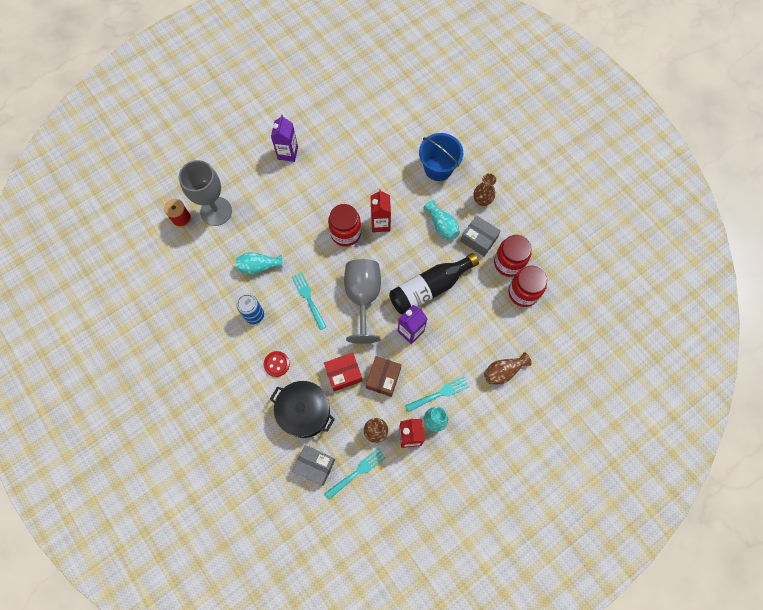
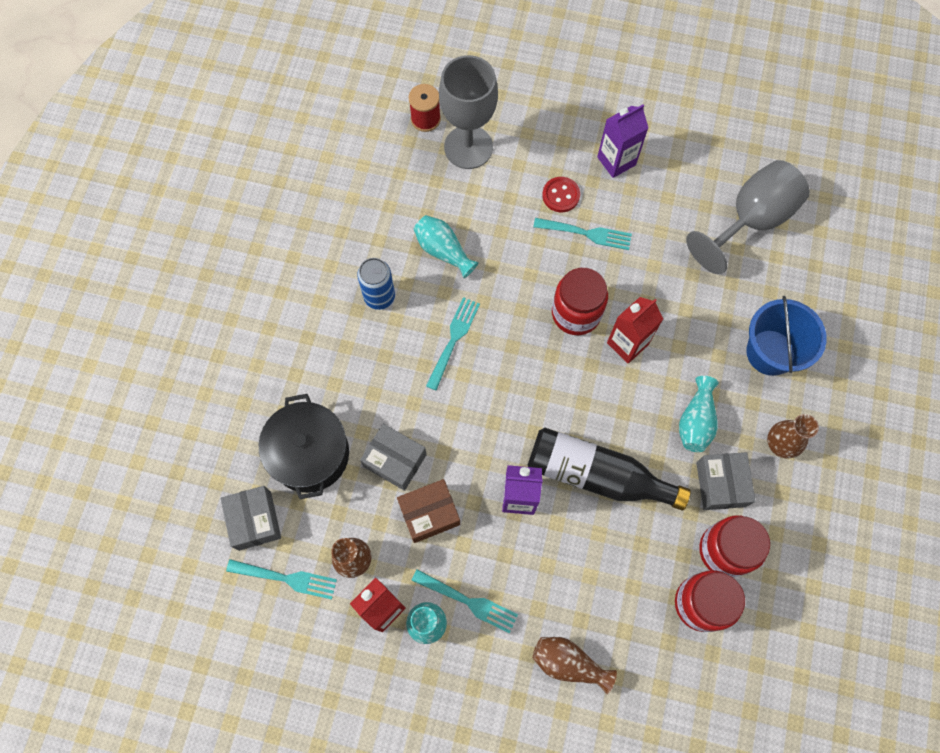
camera: 50 degrees right, 0 degrees up
(276, 364) = (341, 372): red button -> red button (561, 195)
(311, 196) = (586, 233): none -> turquoise fork
(343, 374) = (395, 460): red box -> grey box
(363, 297) = (512, 403): grey goblet -> grey goblet (750, 220)

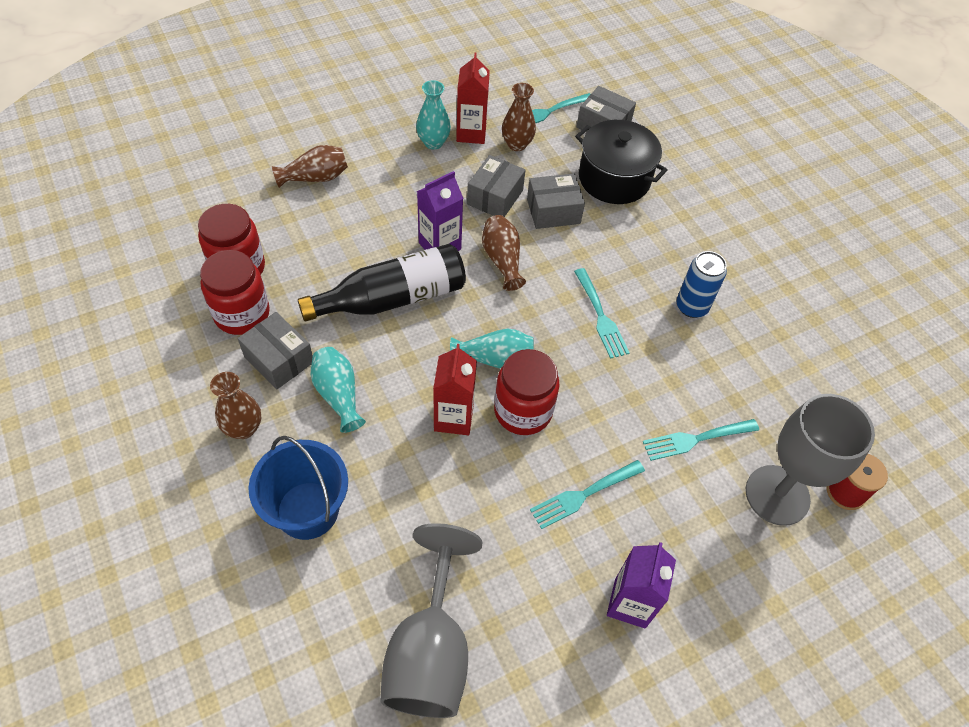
camera: 135 degrees right, 15 degrees down
(429, 513) = (495, 197): brown box -> grey box
(443, 251) = (687, 379): turquoise vase -> turquoise vase (495, 359)
(468, 601) = (417, 168): turquoise fork -> turquoise fork (696, 439)
(481, 445) = (502, 260): none -> brown vase
(561, 195) = (645, 515): red button -> none

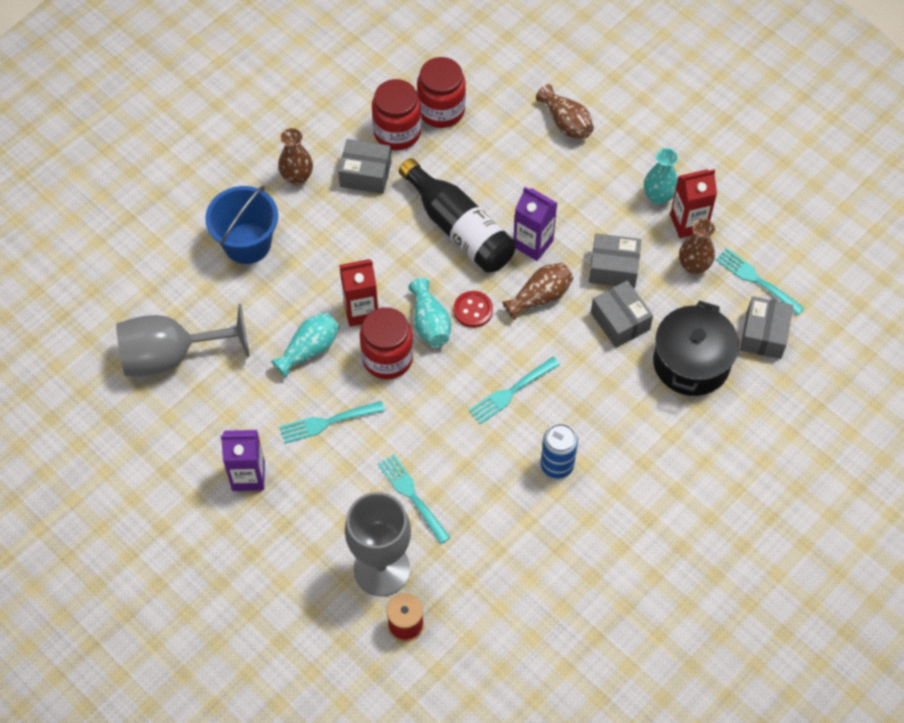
camera: 75 degrees right, 5 degrees up
(279, 359) = (365, 174): grey box -> grey box turned 75 degrees clockwise
(338, 395) = (350, 225): turquoise vase -> turquoise vase (309, 349)
(495, 317) = (473, 310): none -> red button
(583, 495) = (327, 422): turquoise fork -> turquoise fork turned 60 degrees counterclockwise

